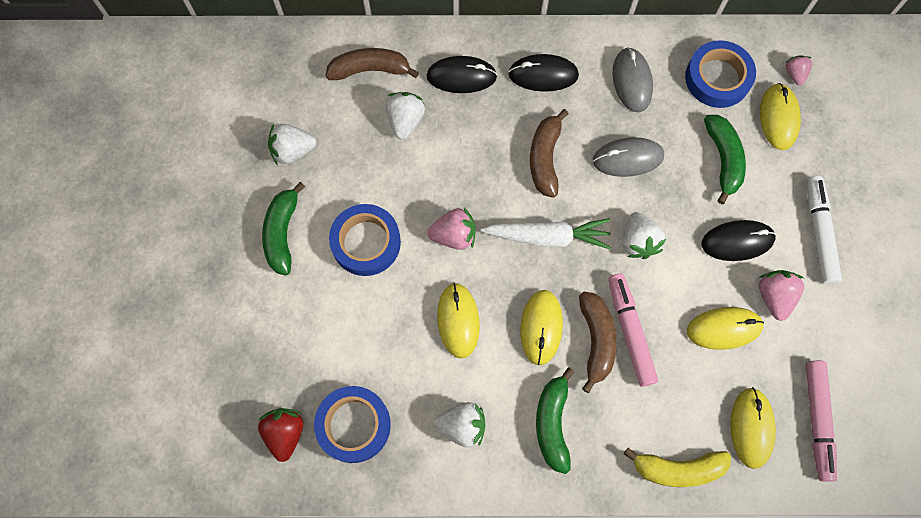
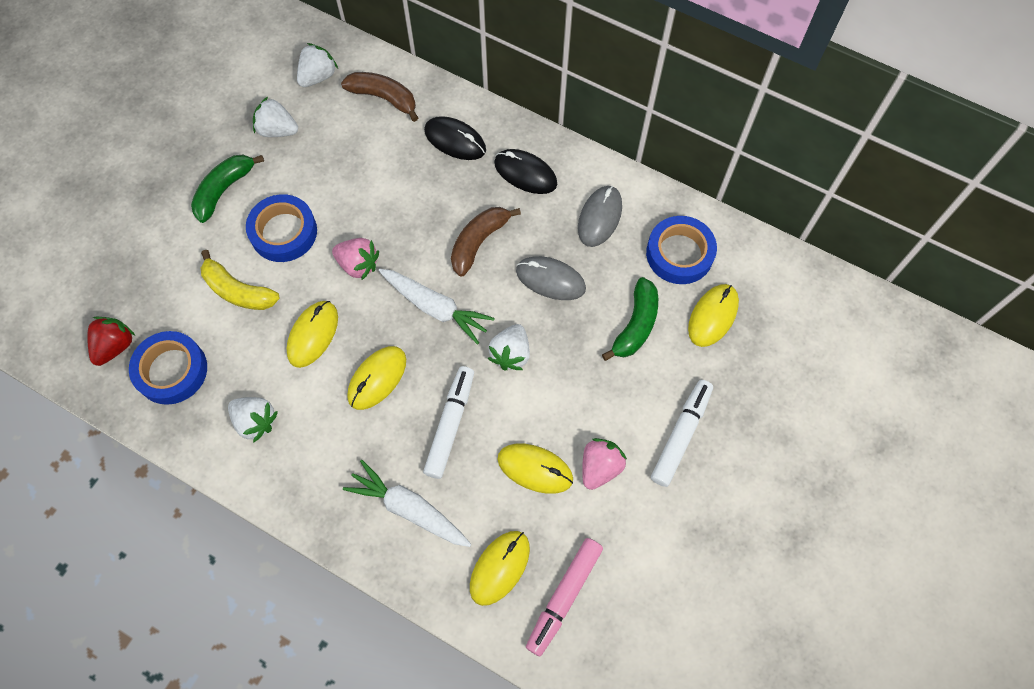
camera: 30 degrees right, 5 degrees down
(405, 121) = (383, 152): white strawberry -> white strawberry (318, 76)
(552, 423) = (331, 462): green banana -> none
(596, 341) = (416, 416): brown banana -> none
(630, 331) = (450, 424): pink marker -> white marker
(645, 423) = (409, 509): none -> white carrot
(677, 469) = (409, 563): yellow banana -> yellow banana (238, 291)
(737, 241) = (599, 401): black mouse -> none
(794, 74) = (754, 286): pink strawberry -> none

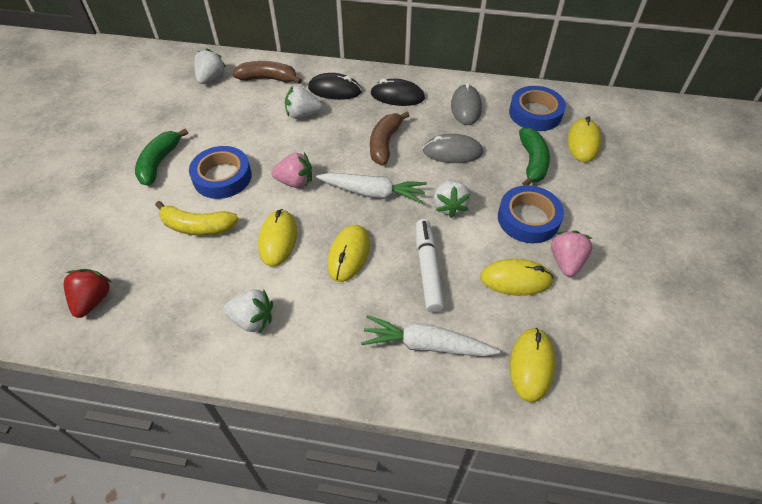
camera: 20 degrees left, 15 degrees down
(171, 370) = (155, 303): blue tape -> blue tape (528, 219)
(277, 130) = (191, 116): white strawberry -> white strawberry (303, 114)
(564, 597) = (599, 369): pink marker -> none
(681, 435) = (612, 221): white marker -> none

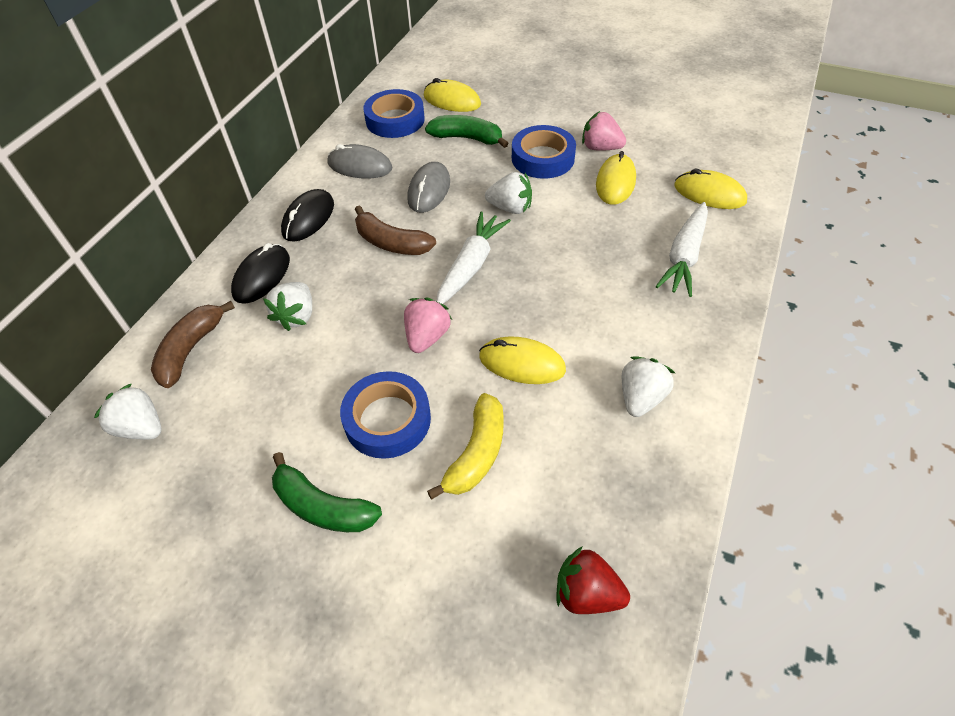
camera: 75 degrees left, 0 degrees up
(348, 254) = (560, 299): yellow mouse -> none
(428, 269) = (592, 239): white marker -> none

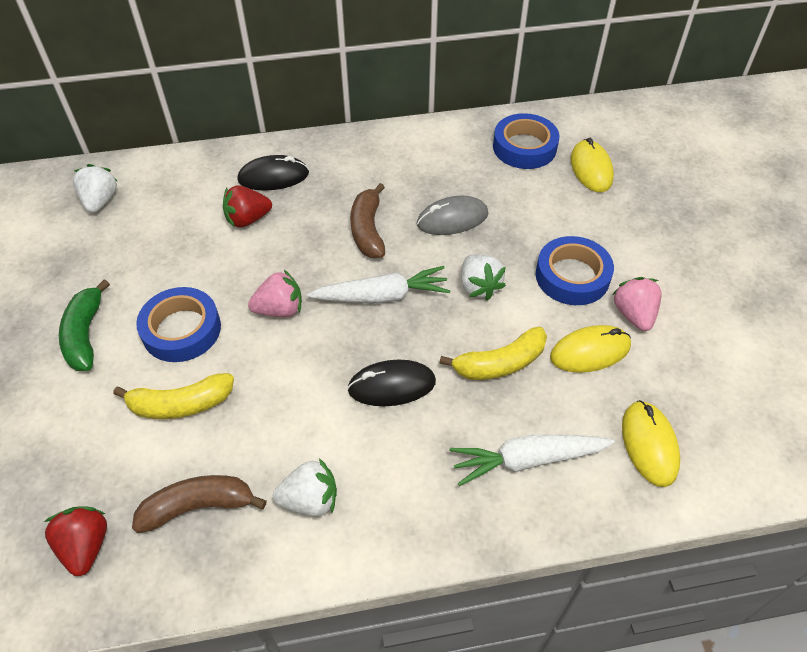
camera: 55 degrees right, 0 degrees up
(191, 349) = (179, 183): brown banana -> brown banana (199, 506)
(296, 316) = (248, 219): white strawberry -> red strawberry
(308, 218) = (355, 165): black mouse -> black mouse (391, 385)
(360, 166) = (443, 159): grey mouse -> none
(467, 138) = (547, 207): green banana -> none
(522, 363) = (293, 389): yellow mouse -> none
(591, 231) = (499, 364): none -> yellow banana

